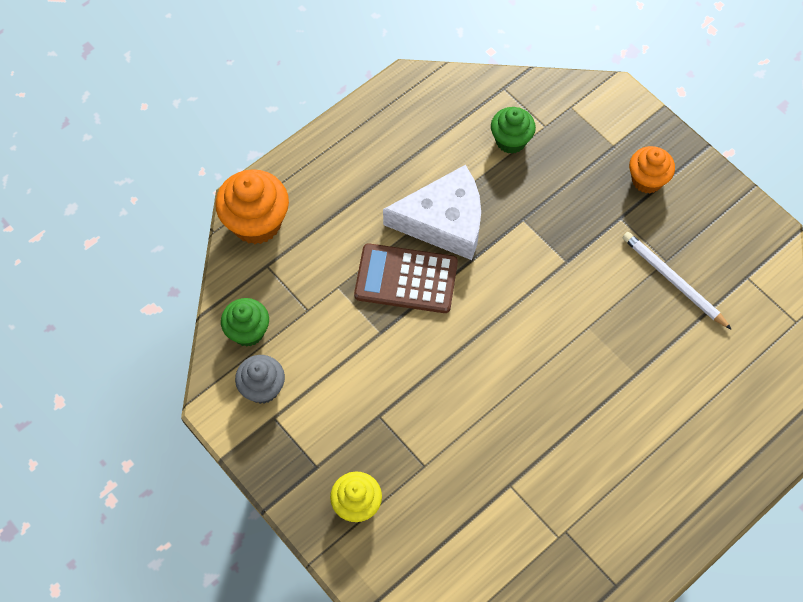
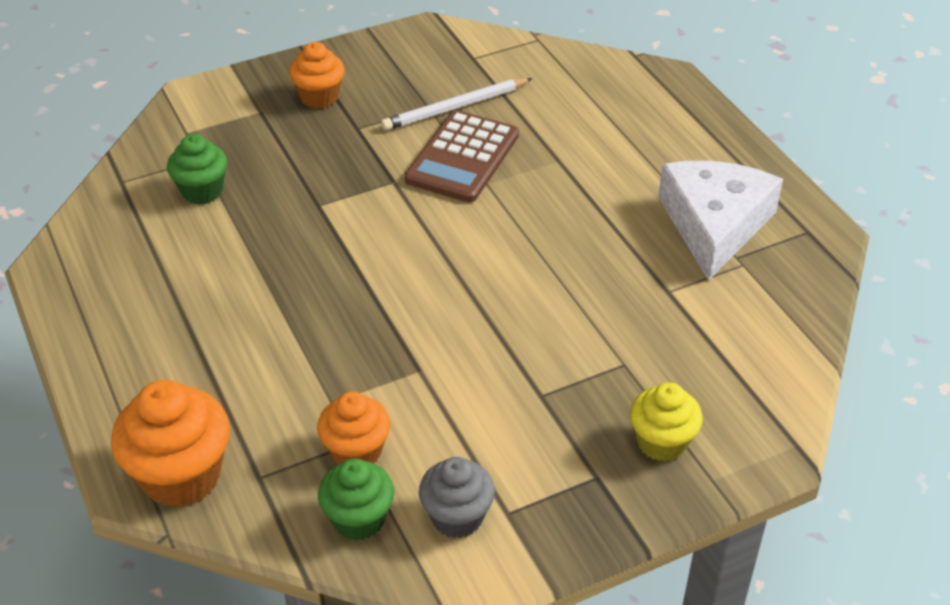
camera: 75 degrees left, 20 degrees down
(300, 314) = (356, 452): none -> orange cupcake
(406, 279) = (351, 328): brown calculator -> brown calculator (462, 158)
(444, 221) = (285, 274): white cheese -> white cheese (714, 225)

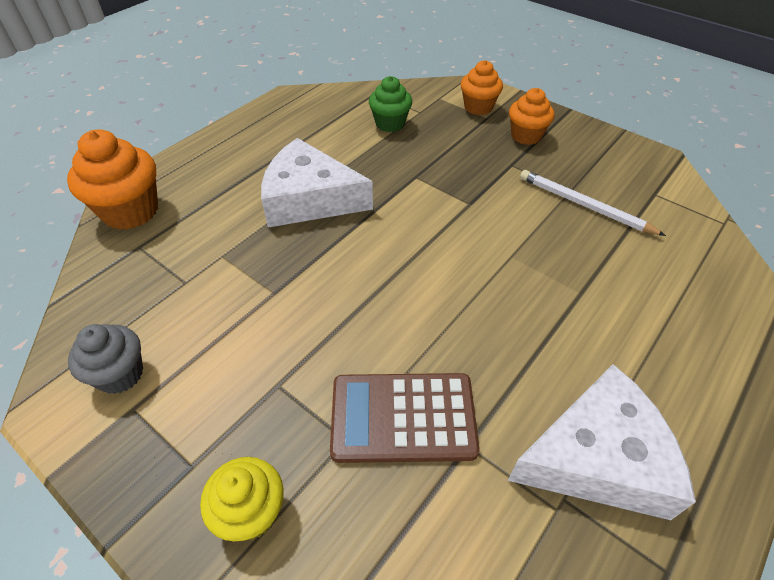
camera: 65 degrees right, 5 degrees up
(289, 302) = (309, 199): none -> white cheese
(356, 452) = (175, 287): orange cupcake -> orange cupcake (478, 107)
(358, 519) = (108, 313): green cupcake -> none
(462, 158) = (529, 231): brown calculator -> brown calculator (403, 417)

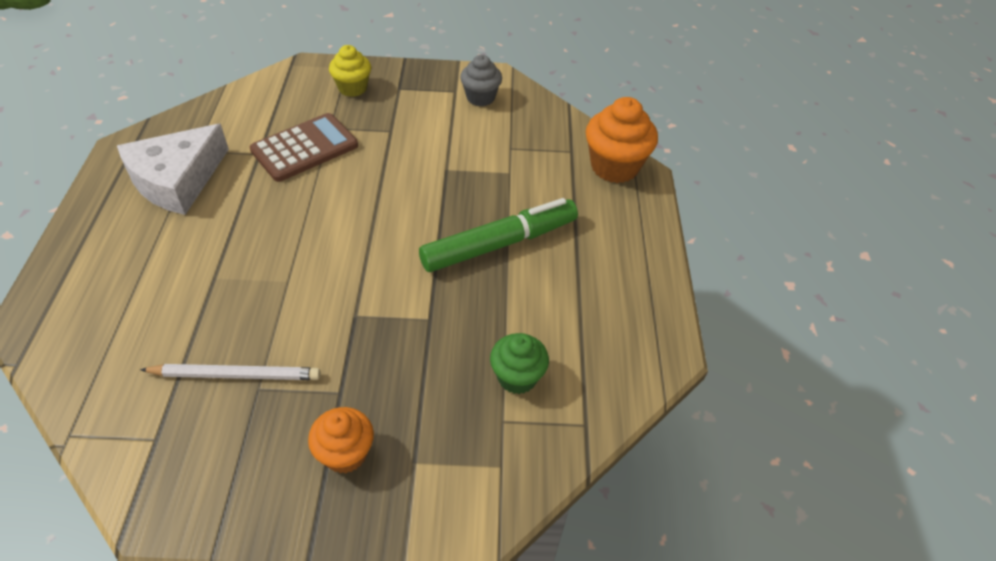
camera: 140 degrees right, 0 degrees up
(309, 199) = (499, 244): white cheese -> green marker
(478, 107) = (437, 476): orange cupcake -> none

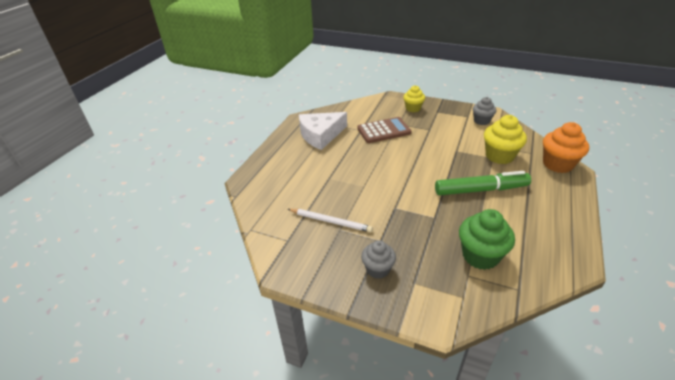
camera: 25 degrees right, 10 degrees down
(345, 453) = (378, 269): orange cupcake -> grey cupcake
(517, 377) = (480, 256): green cupcake -> green cupcake, size x1.56
(520, 167) = (499, 156): none -> yellow cupcake

